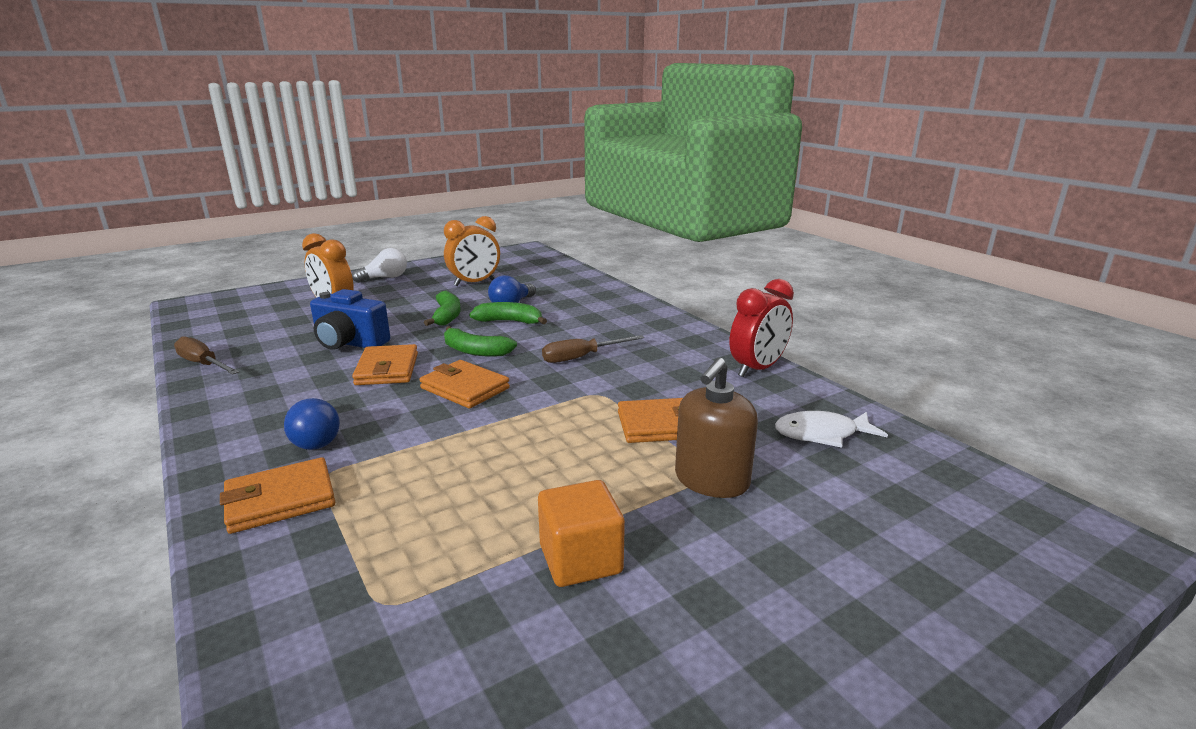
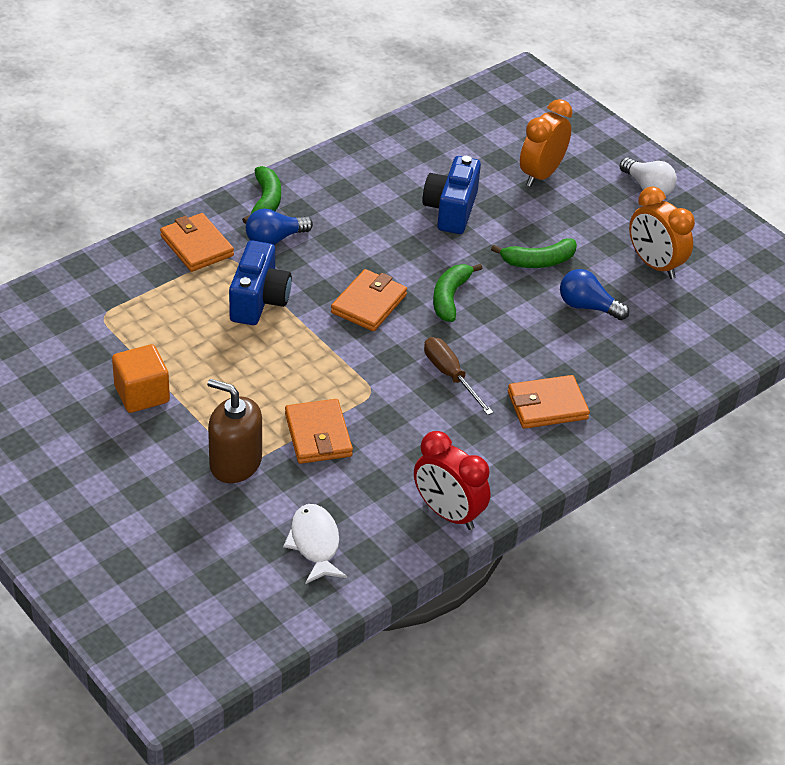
camera: 80 degrees right, 20 degrees up
(203, 364) = (388, 138): brown screwdriver -> none
(387, 369) = (398, 248): orange wallet -> orange wallet (547, 405)
(425, 453) = (259, 300): none -> blue camera
(509, 321) = (534, 311): green banana -> green banana (266, 201)

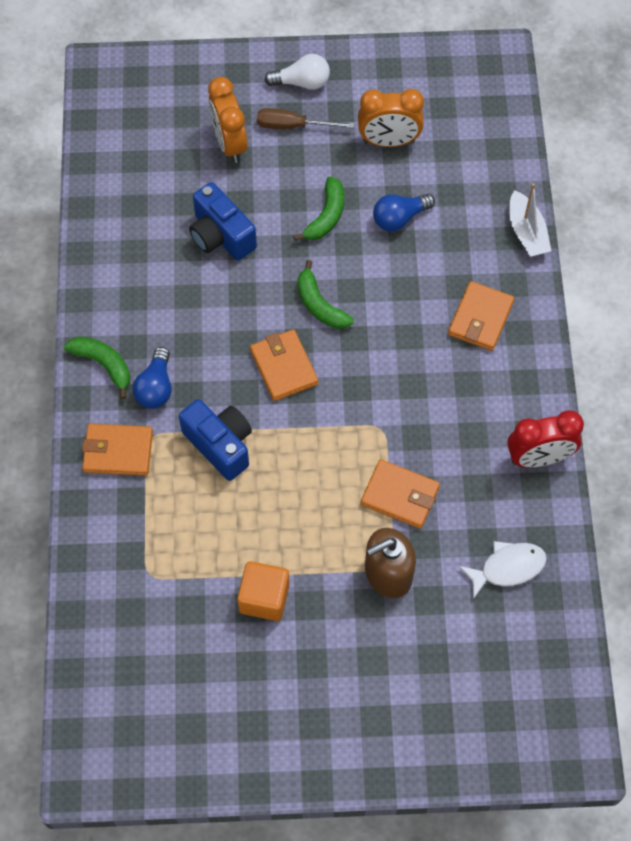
camera: 50 degrees left, 20 degrees up
(315, 544) = (507, 568): white fish -> white fish turned 135 degrees clockwise
(450, 375) = (403, 362): brown screwdriver -> brown screwdriver (292, 126)
(668, 395) = (526, 232): none -> white boat

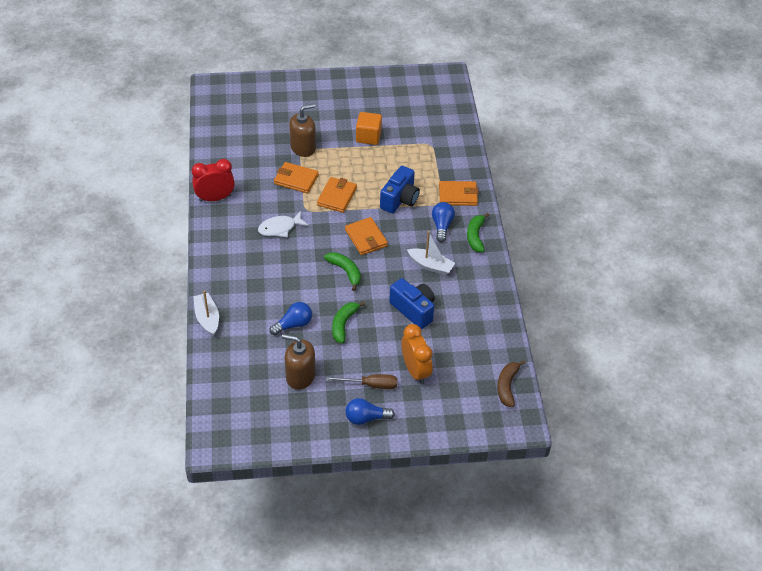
camera: 175 degrees right, 15 degrees down
(103, 365) = (475, 236): green banana -> green banana turned 60 degrees clockwise
(106, 118) = (507, 386): none -> brown banana
(185, 311) = (430, 265): none -> white boat
(220, 445) = (400, 199): blue camera -> blue camera turned 105 degrees counterclockwise
(302, 82) = (366, 418): white light bulb -> blue light bulb
(389, 141) = (300, 376): orange clock -> brown soap dispenser
(480, 318) = (243, 267): orange wallet -> orange wallet (337, 196)
(507, 568) = (238, 151): white fish -> white fish (280, 228)

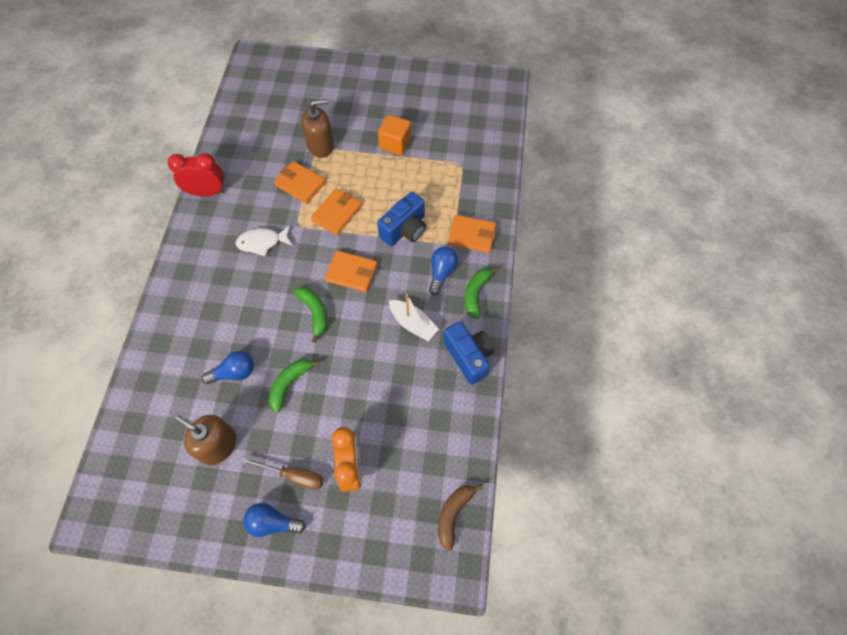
camera: 15 degrees right, 15 degrees up
(207, 318) = (144, 345): white boat -> none
(366, 238) = (351, 273): orange wallet -> orange wallet turned 60 degrees counterclockwise
(413, 310) = (375, 380): blue camera -> blue camera (468, 357)

